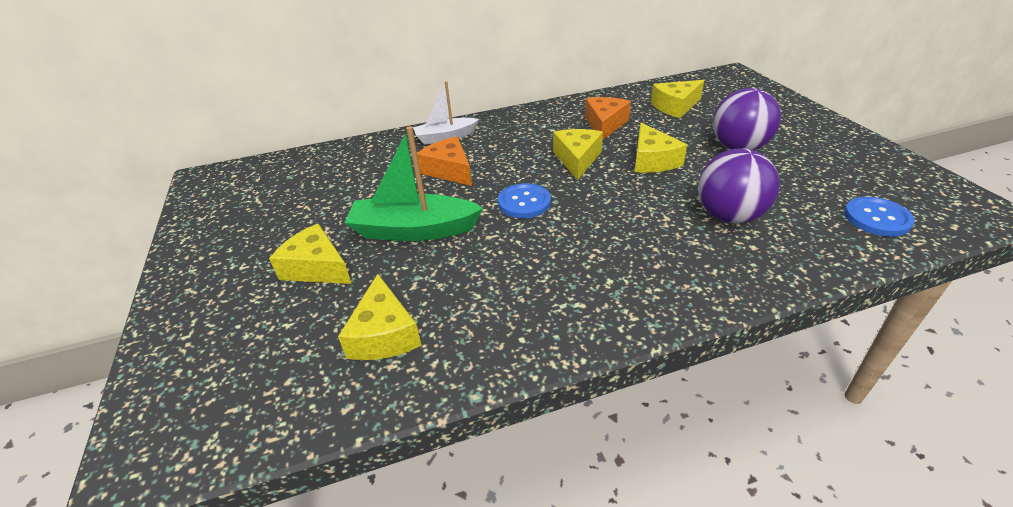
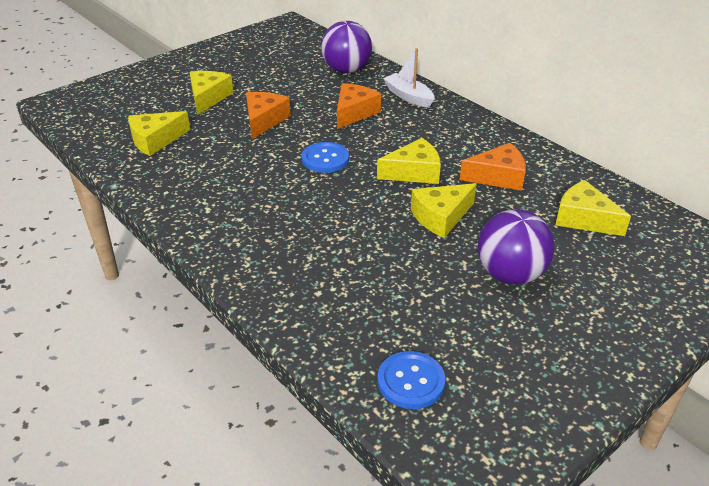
camera: 65 degrees right, 0 degrees up
(414, 230) = (264, 120): green boat -> orange cheese
(729, 216) = (362, 275): purple ball -> purple ball (346, 70)

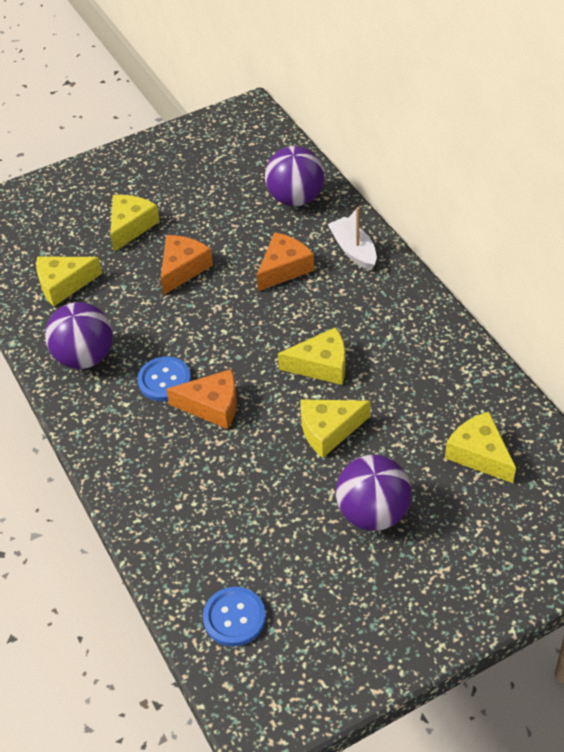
camera: 15 degrees right, 10 degrees up
(189, 188) = (85, 357): none -> purple ball
(325, 159) = (233, 334): blue button -> blue button (164, 380)
(498, 177) = (410, 384): orange cheese -> orange cheese (212, 406)

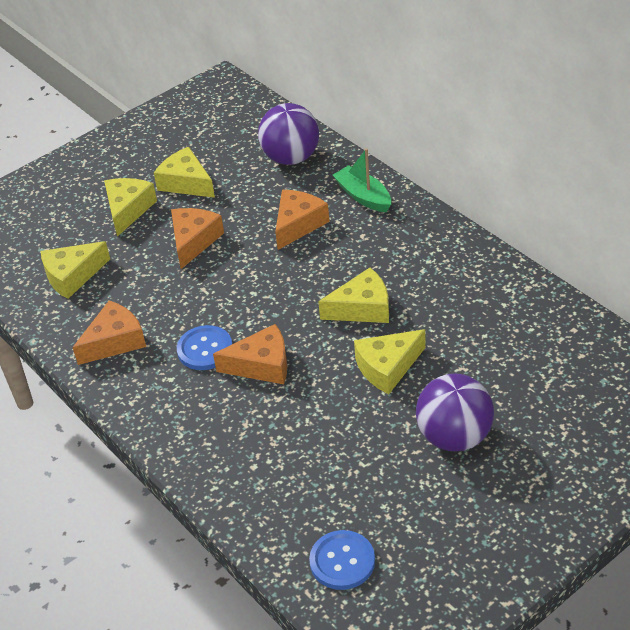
camera: 10 degrees left, 5 degrees down
(85, 357) = (114, 341): purple ball -> orange cheese
(353, 250) = (363, 196): white boat -> green boat
(479, 454) = (544, 363): yellow cheese -> yellow cheese (186, 183)

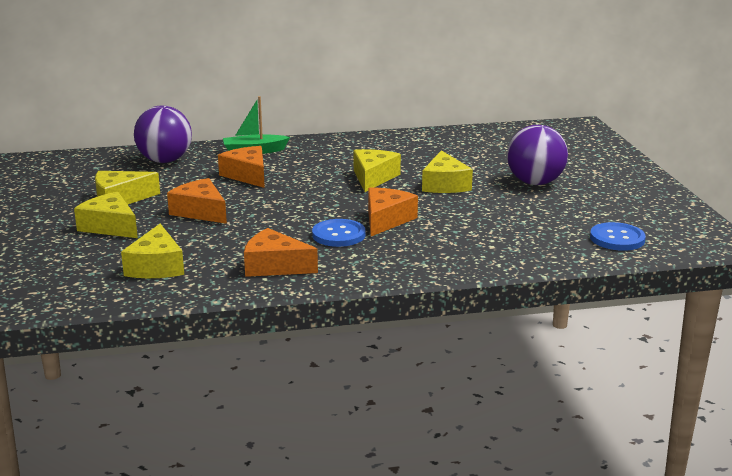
camera: 65 degrees left, 20 degrees down
(114, 341) = (274, 266): orange cheese -> orange cheese turned 60 degrees counterclockwise

